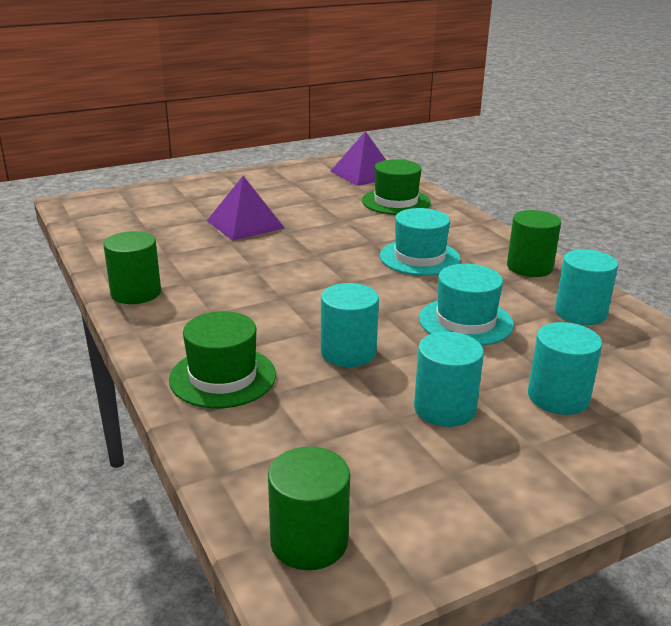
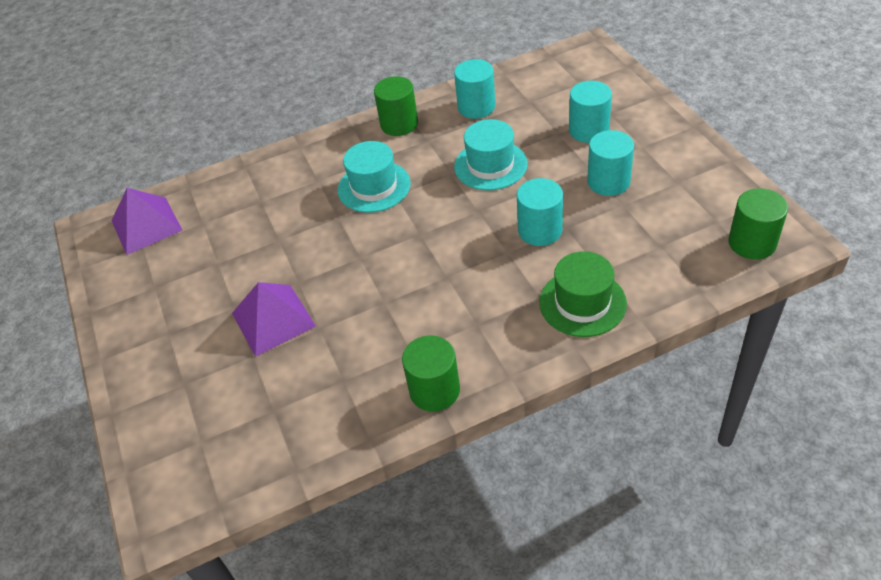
camera: 80 degrees left, 20 degrees up
(396, 202) = (238, 200): green hat -> none

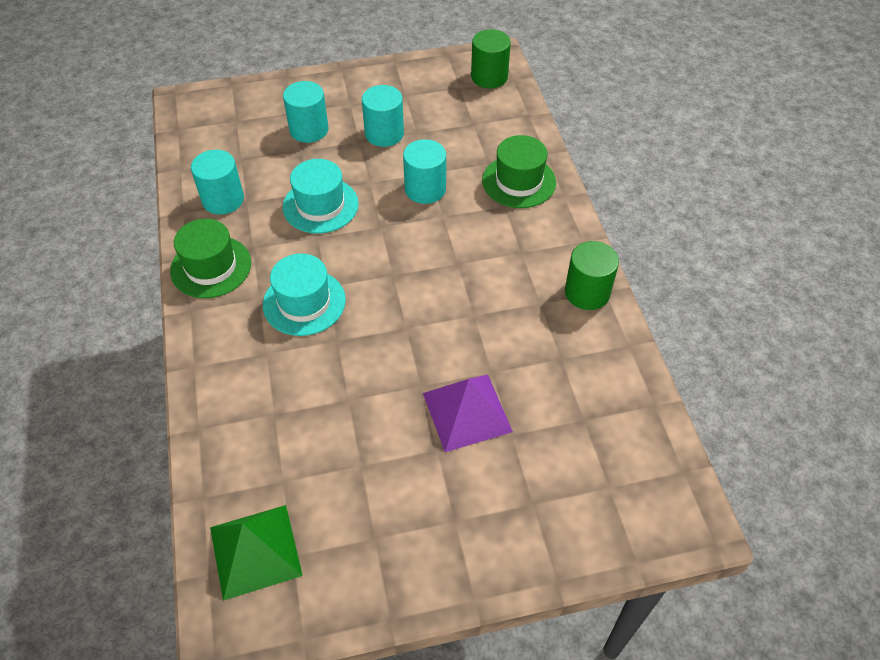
camera: 85 degrees left, 5 degrees up
(146, 225) = (255, 551): purple pyramid -> green pyramid
(399, 124) = (211, 267): green cylinder -> green hat

